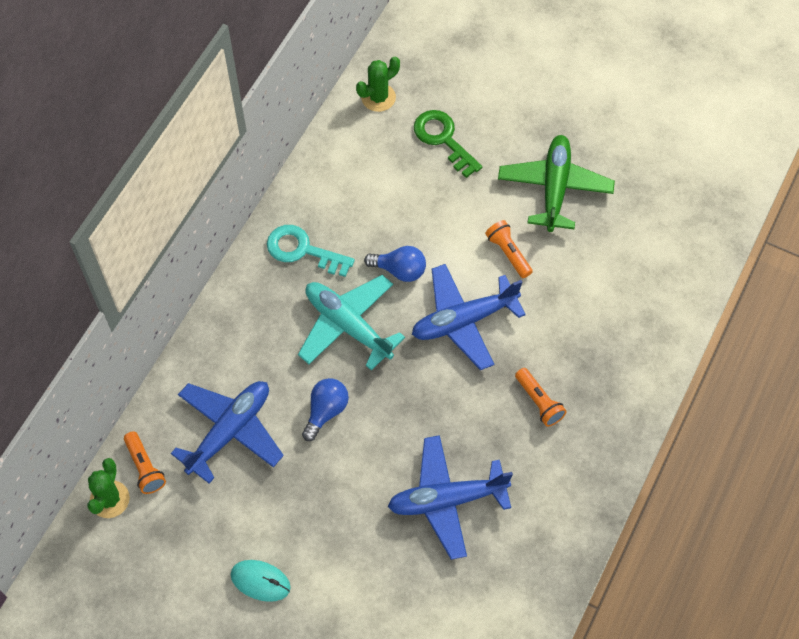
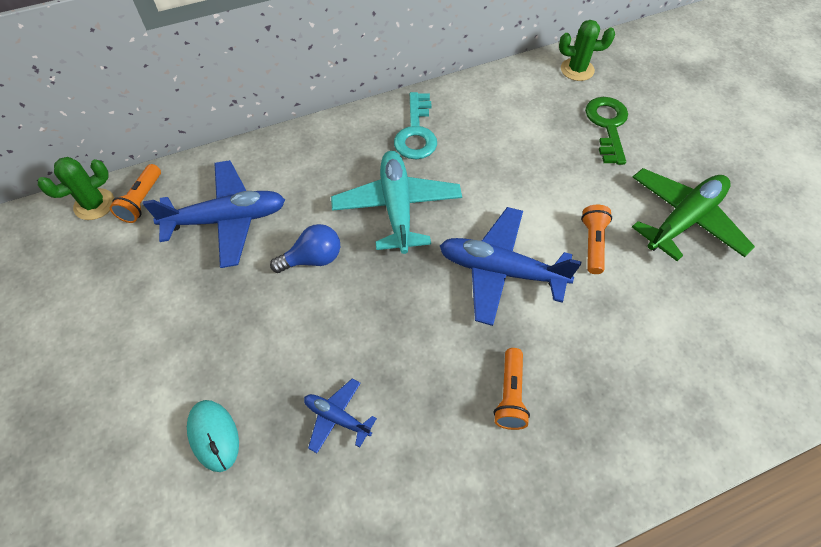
camera: 40 degrees right, 5 degrees down
(260, 581) = (116, 356): turquoise mouse -> turquoise mouse (214, 436)
(303, 250) = (416, 132): turquoise key -> turquoise key turned 150 degrees counterclockwise
(399, 270) = (480, 195): blue light bulb -> none
(447, 500) = (337, 418): blue plane -> blue plane, size x0.51

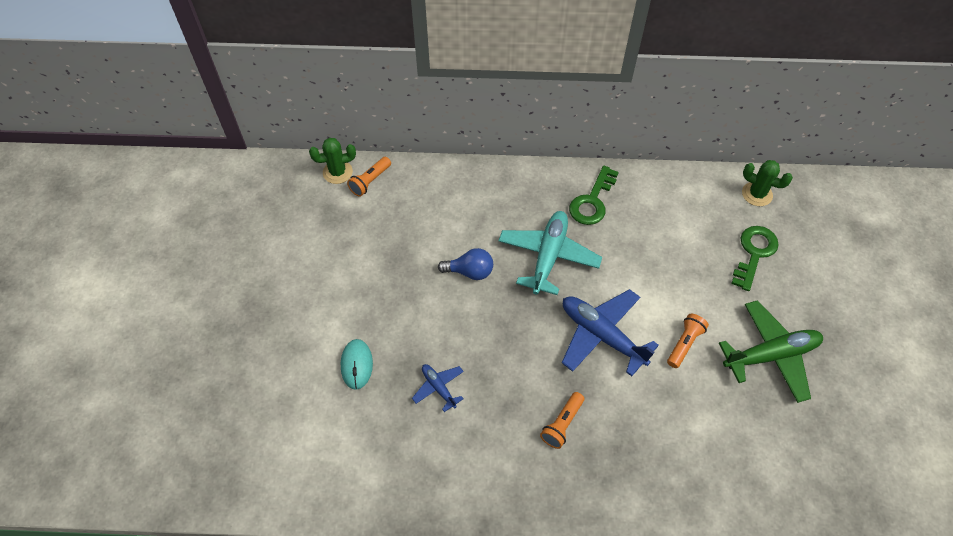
camera: 25 degrees right, 0 degrees up
(226, 220) = (422, 218): blue plane -> none
(416, 132) = (592, 201): turquoise key -> green key

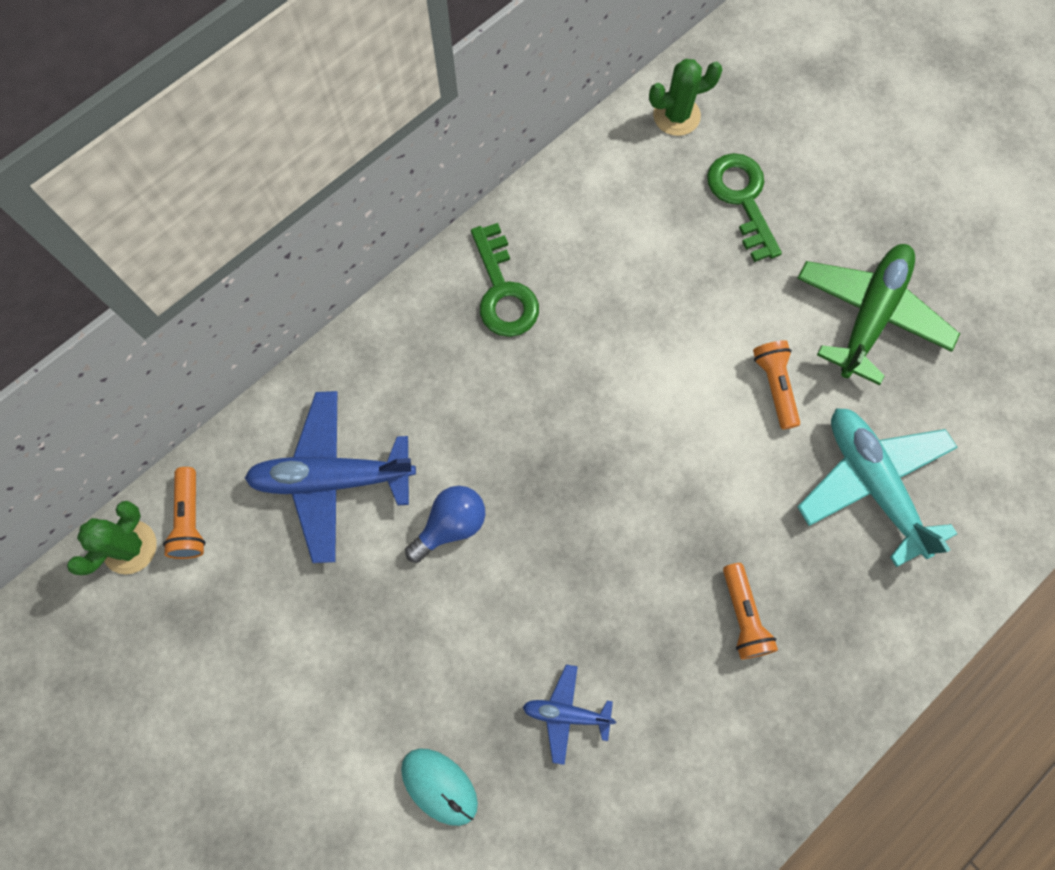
camera: 45 degrees left, 15 degrees up
(548, 256) = (524, 415): turquoise plane -> turquoise plane (873, 484)
(602, 335) = (681, 462): blue plane -> blue plane (332, 479)

